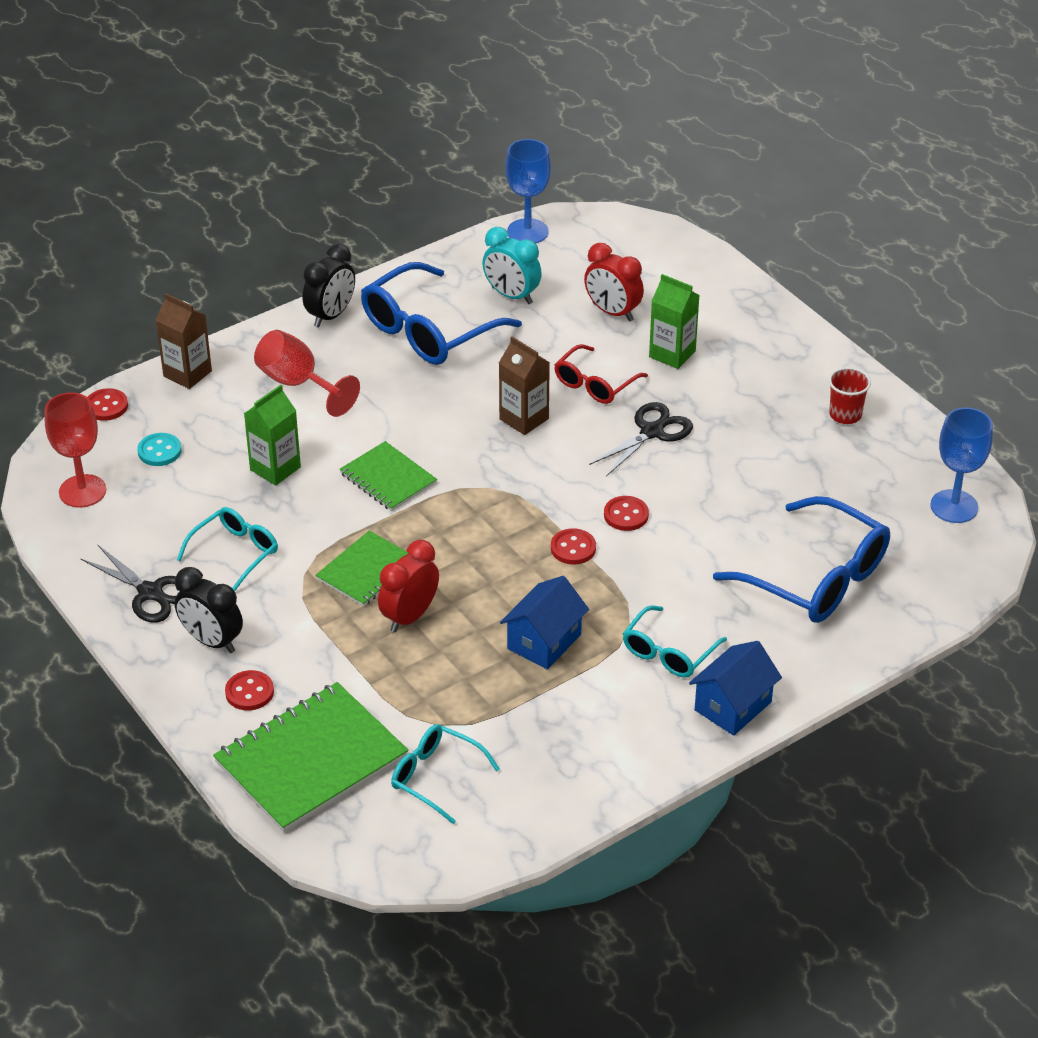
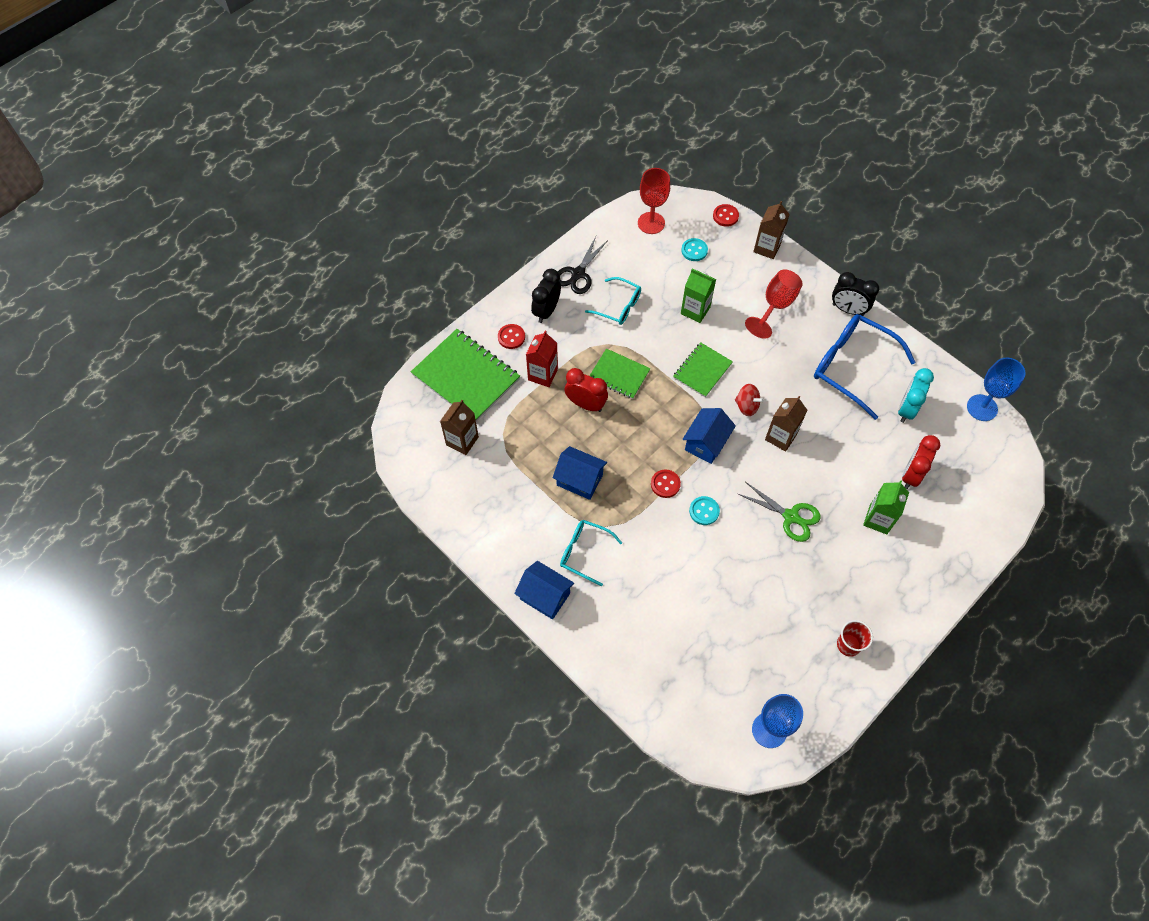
camera: 80 degrees right, 20 degrees up
(337, 661) = (543, 374): none -> red carton
(436, 777) = (462, 441): turquoise glasses -> brown carton
(463, 443) = (747, 406): none -> red spinning top
(514, 495) = (706, 443): none -> blue house
(595, 383) = (830, 474): red glasses -> none
(626, 515) = (704, 511): red button -> turquoise button
(652, 432) = (790, 516): black scissors -> green scissors
(815, 577) = (673, 637): blue glasses -> none

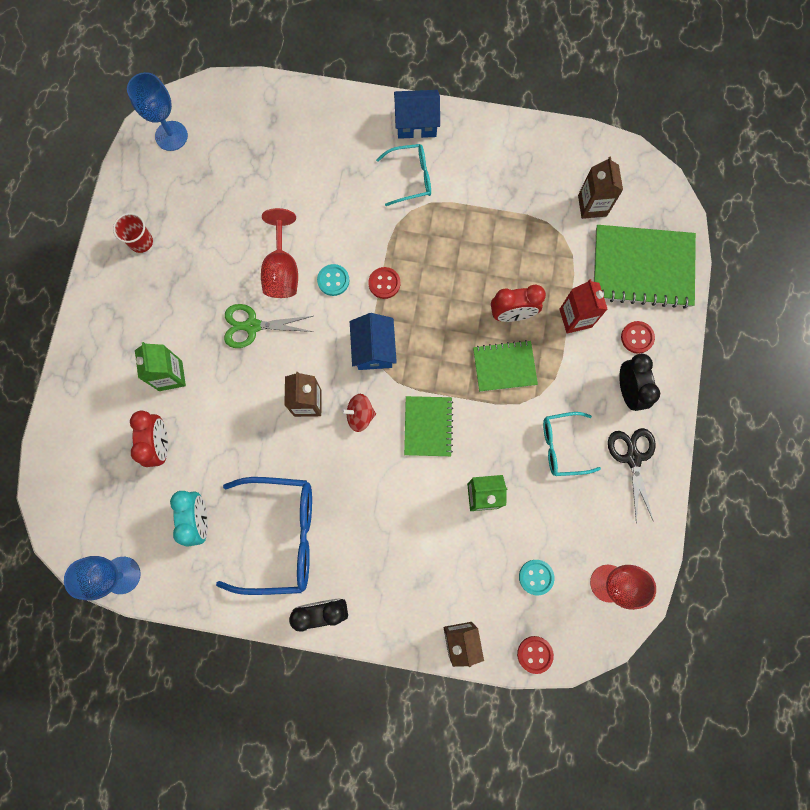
camera: 145 degrees right, 15 degrees up
(579, 480) = (462, 237): blue house -> none
(775, 306) = (403, 561): red goblet -> red goblet (282, 271)

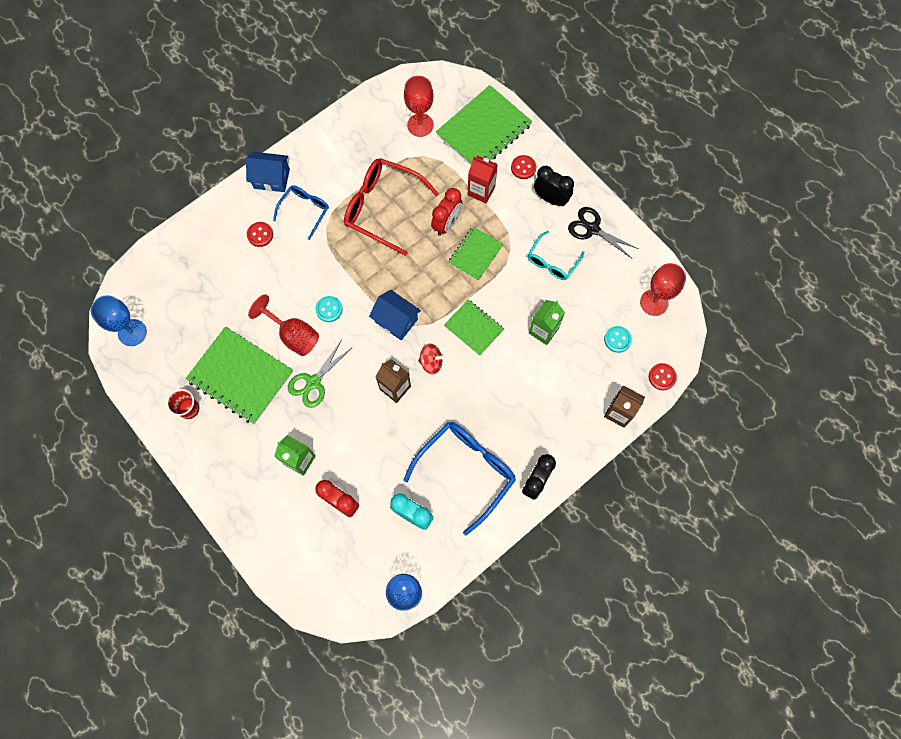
camera: 50 degrees left, 5 degrees down
(206, 258) = (240, 376): none -> green notebook
(360, 415) = (431, 362): red spinning top -> red spinning top turned 120 degrees counterclockwise
(384, 283) = (359, 281): red button -> red button (260, 235)
(410, 178) = (304, 211): turquoise glasses -> blue glasses
(416, 123) = (271, 178): blue house -> blue house turned 60 degrees clockwise
(475, 244) = (383, 208): none -> red glasses
(592, 205) = (420, 125): brown carton -> red goblet

